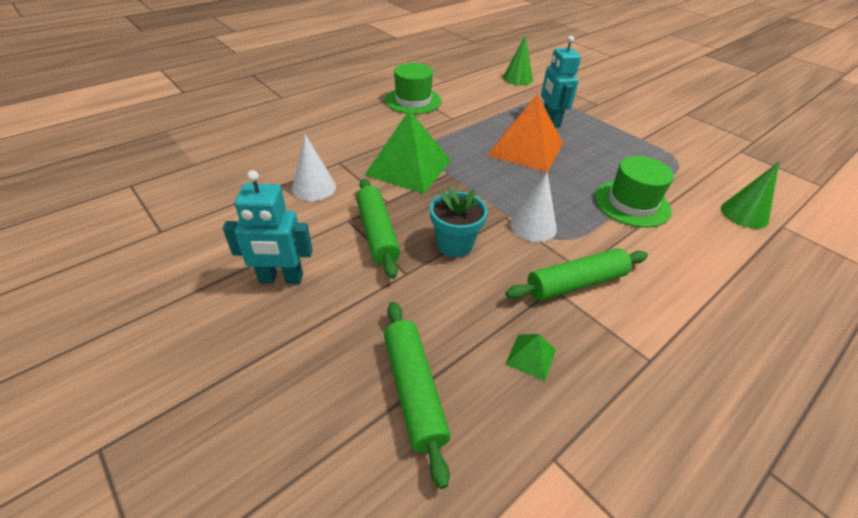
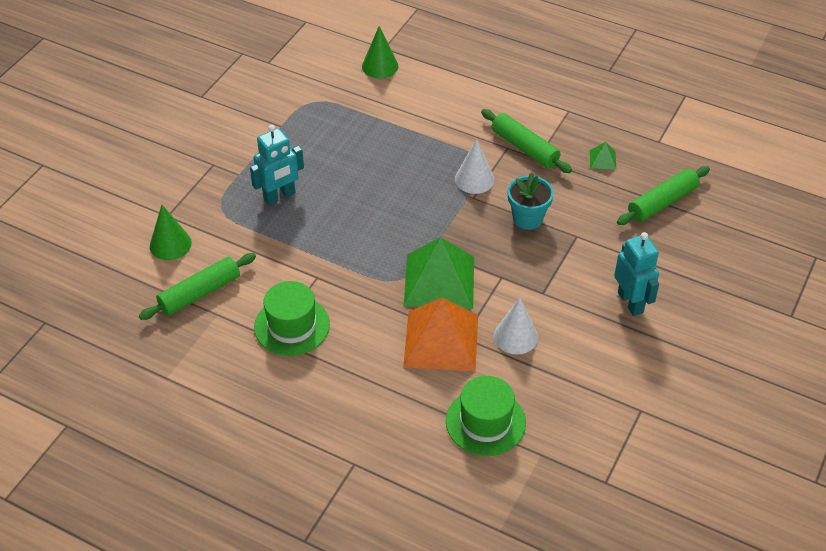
camera: 110 degrees left, 5 degrees up
(377, 233) = (546, 268): green rolling pin -> green rolling pin (200, 293)
(525, 149) = (352, 205): orange pyramid -> orange pyramid (441, 340)
(632, 203) = (405, 127): green hat -> green hat (485, 422)

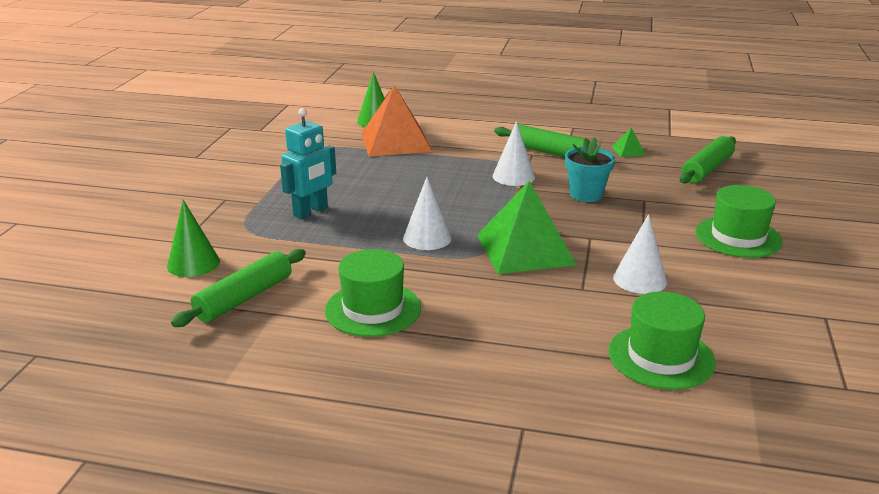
camera: 15 degrees left, 20 degrees down
(364, 250) = (427, 238): none -> white cone
(441, 340) = (559, 295): orange pyramid -> orange pyramid (396, 142)
(631, 302) = (738, 237): turquoise robot -> green hat

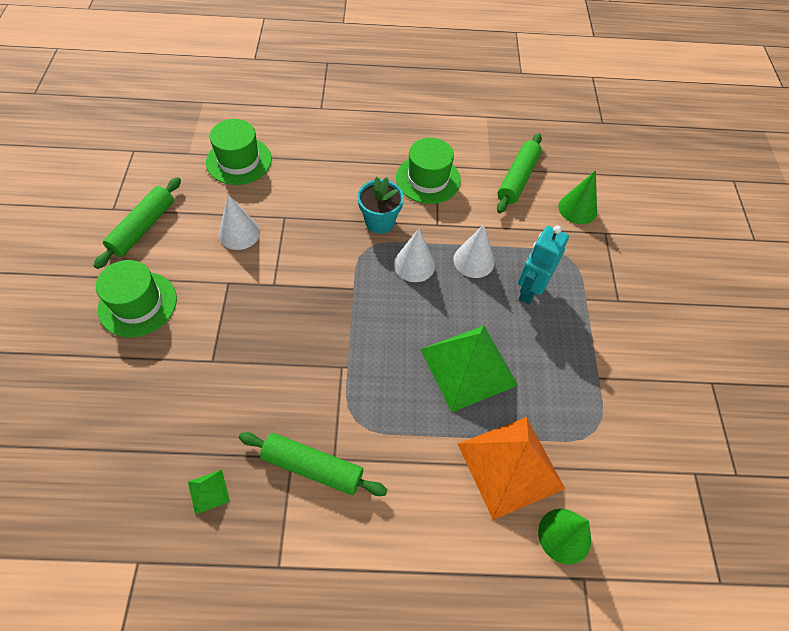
camera: 165 degrees right, 30 degrees up
(513, 176) = (351, 392): white cone -> white cone (474, 260)
(525, 249) = (330, 260): green pyramid -> green pyramid (468, 367)
(586, 194) = (272, 362): turquoise flower pot -> turquoise flower pot (379, 222)
(707, 169) = (119, 450): green rolling pin -> green rolling pin (143, 228)

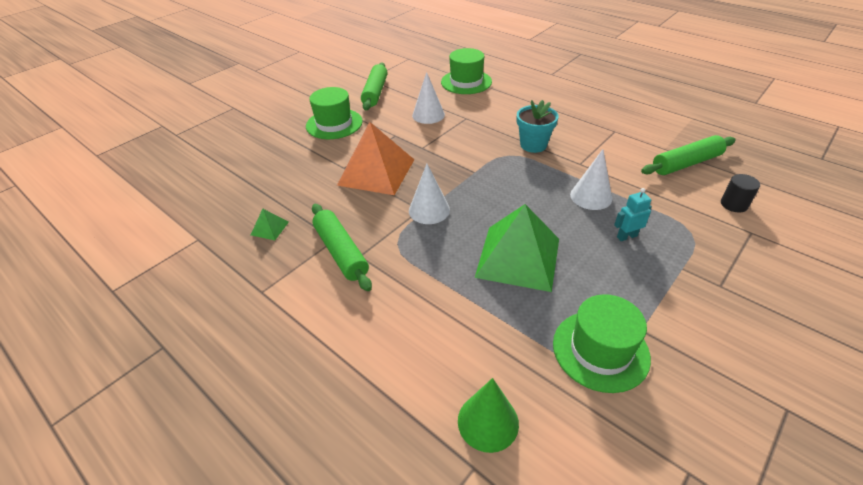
camera: 45 degrees right, 15 degrees down
(143, 228) = (375, 92): green rolling pin -> green rolling pin turned 60 degrees counterclockwise
(414, 264) = (536, 178): white cone -> white cone (429, 210)
(428, 179) = (599, 136): green hat -> green hat (600, 350)
(510, 466) = (488, 340): orange pyramid -> orange pyramid (376, 172)
(529, 290) = (626, 236): turquoise robot -> turquoise robot, size x0.58
(577, 209) = (734, 204): green cone -> black cylinder

